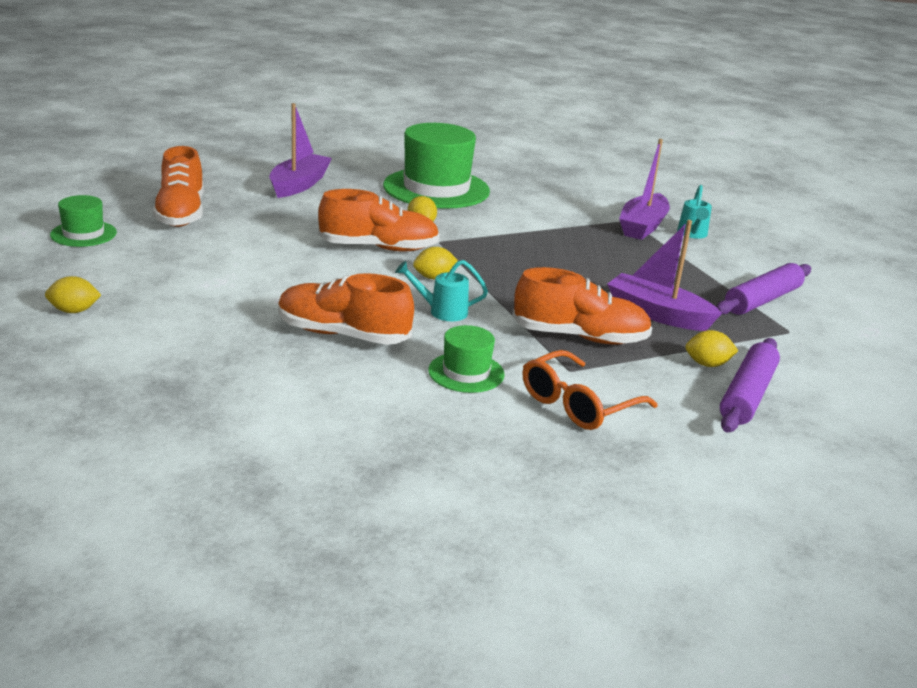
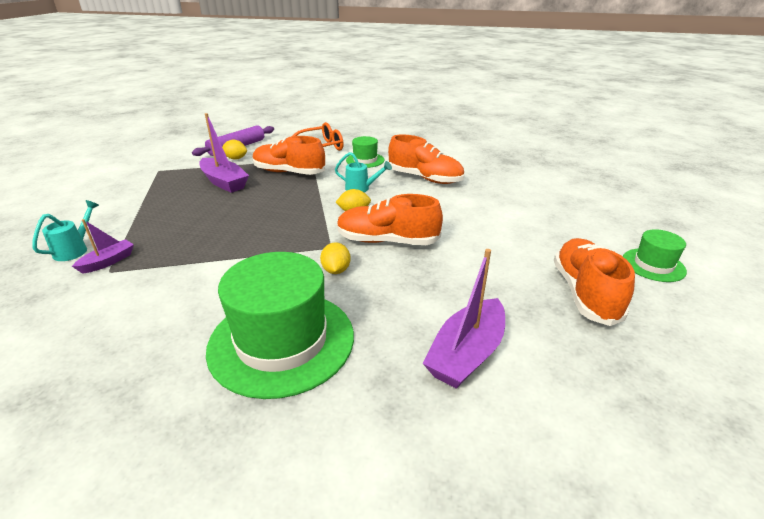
camera: 165 degrees left, 5 degrees up
(74, 311) = (589, 197): yellow lemon -> none
(642, 226) = (108, 262): purple boat -> purple boat, size x0.57
(762, 300) = (136, 188): purple rolling pin -> none

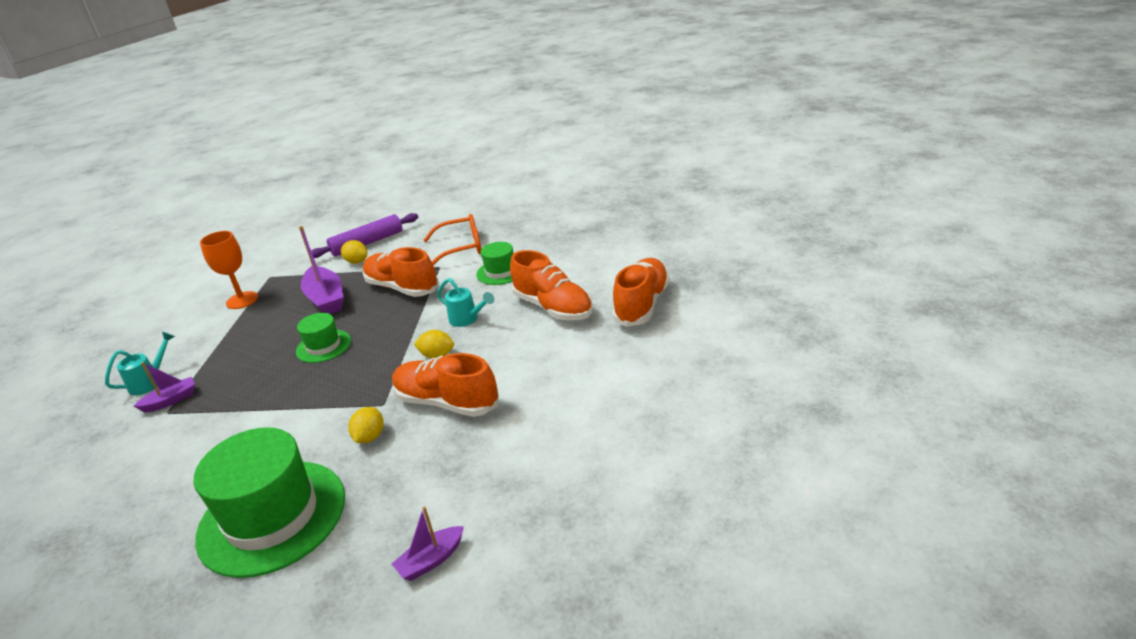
camera: 20 degrees right, 0 degrees up
(140, 187) = (242, 300): none -> orange goblet
(466, 354) = (431, 560): purple boat -> purple boat, size x0.57
(584, 293) = (616, 503): orange shoe -> orange shoe (642, 305)
(653, 265) = (736, 474): green hat -> green hat (323, 346)

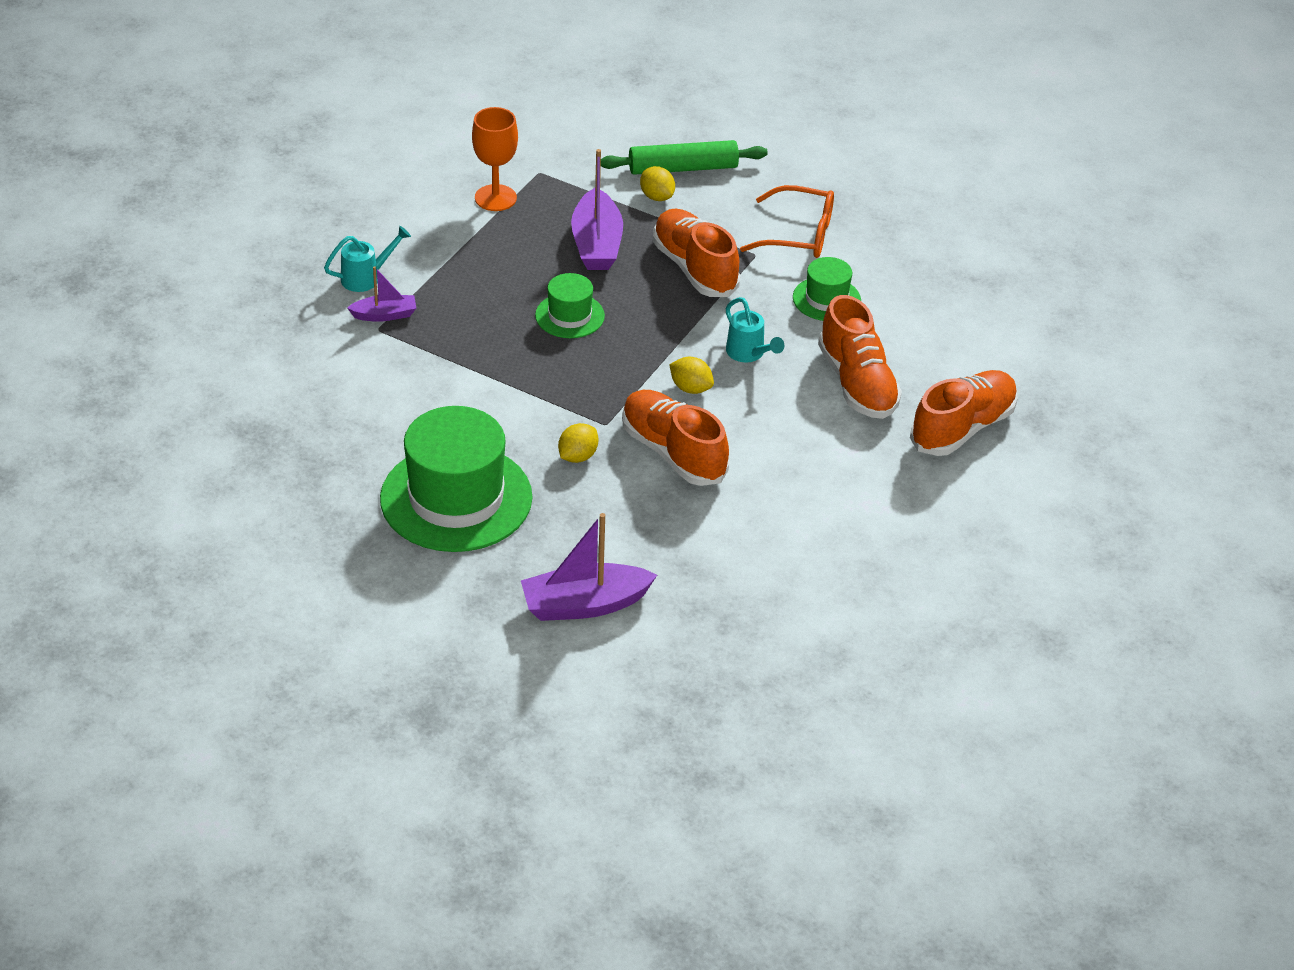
camera: 20 degrees right, 10 degrees up
(367, 243) = (683, 168): purple rolling pin -> green rolling pin
(431, 560) = (584, 604): purple boat -> purple boat, size x1.76

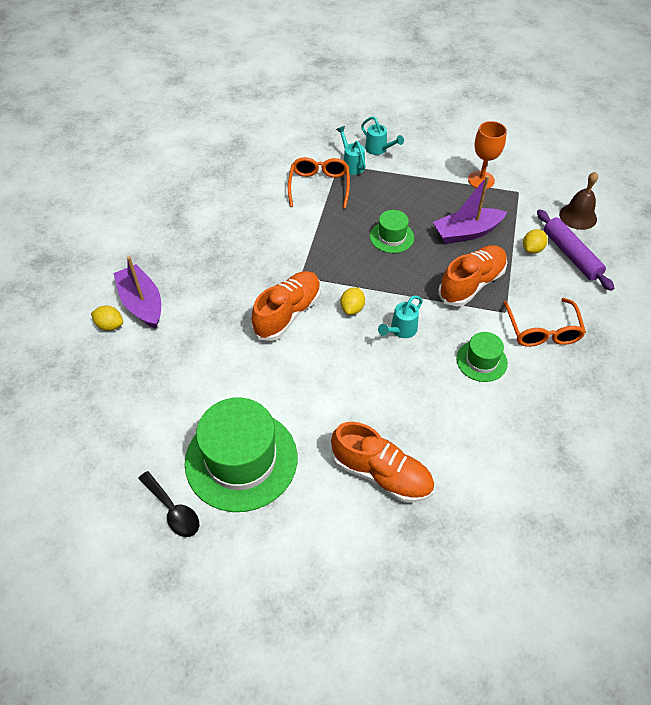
camera: 75 degrees right, 10 degrees up
(385, 315) = (351, 164): purple boat -> turquoise watering can
(419, 362) = (319, 187): none -> orange glasses
(456, 498) = (213, 229): green hat -> green hat (241, 460)
(577, 456) = (267, 270): yellow lemon -> yellow lemon (110, 325)
(615, 138) = (578, 216): none -> brown bell
(683, 168) = (571, 255): green rolling pin -> purple rolling pin
(857, 383) = (400, 397): orange shoe -> none
(959, 622) = (173, 510): none -> black spoon

